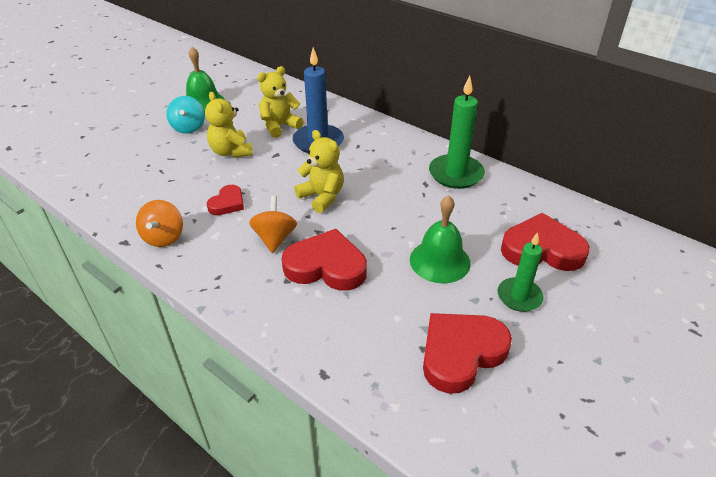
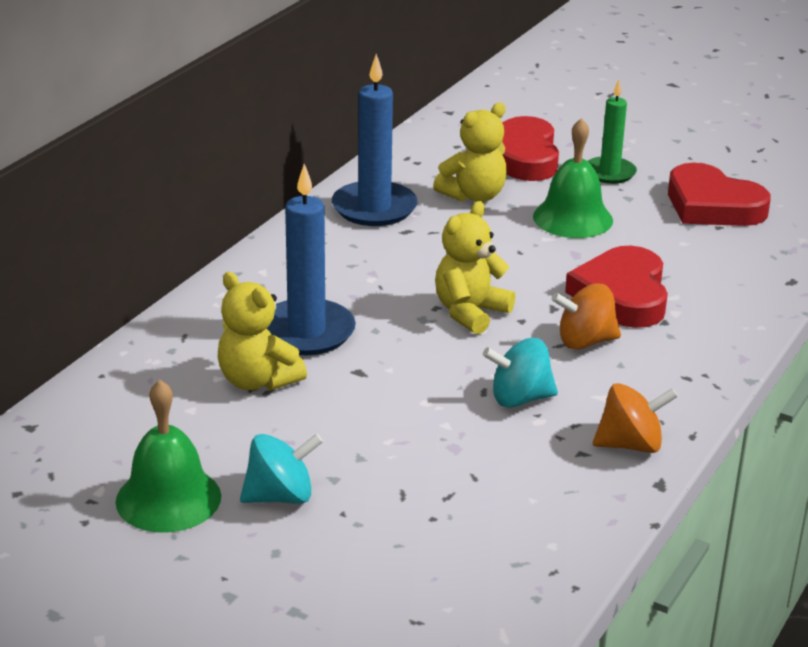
camera: 100 degrees left, 10 degrees down
(227, 203) = (519, 398): red heart -> turquoise spinning top
(231, 152) = (362, 423): yellow teddy bear -> yellow teddy bear (474, 196)
(456, 174) = (374, 208): green candle -> blue candle

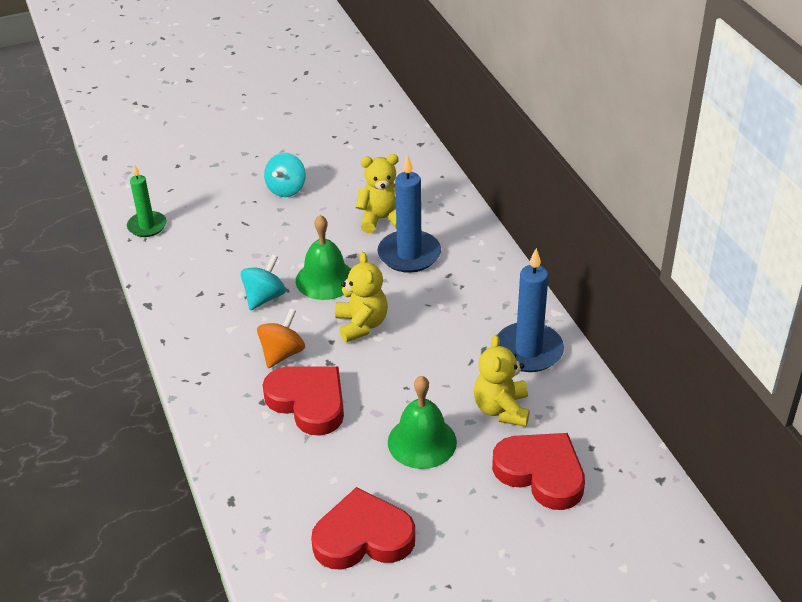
camera: 130 degrees right, 10 degrees up
(168, 498) = (322, 160): green bell -> green bell (325, 279)
(609, 173) = (468, 510): green candle -> green candle (147, 226)
(630, 445) = (184, 313): orange spinning top -> none

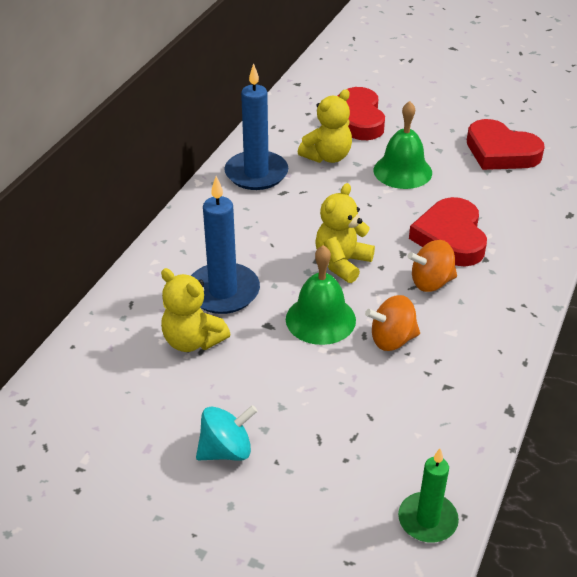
camera: 135 degrees left, 0 degrees up
(264, 297) = (392, 340): turquoise spinning top -> orange spinning top

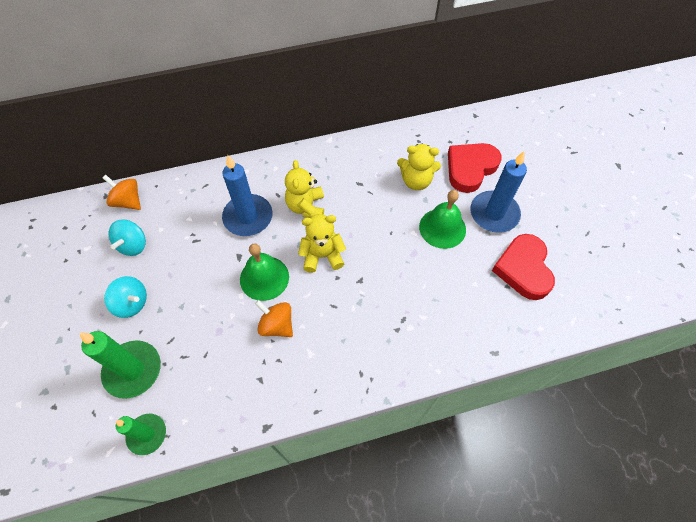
camera: 50 degrees right, 20 degrees up
(139, 409) = (133, 245): none -> turquoise spinning top
(193, 341) = (199, 231): yellow teddy bear -> yellow teddy bear (306, 207)
(256, 173) = (364, 159): blue candle -> blue candle (494, 214)
(325, 493) = (133, 370): none -> green candle
(431, 282) = (346, 313): orange spinning top -> orange spinning top (128, 201)
(450, 237) = (400, 296): red heart -> none

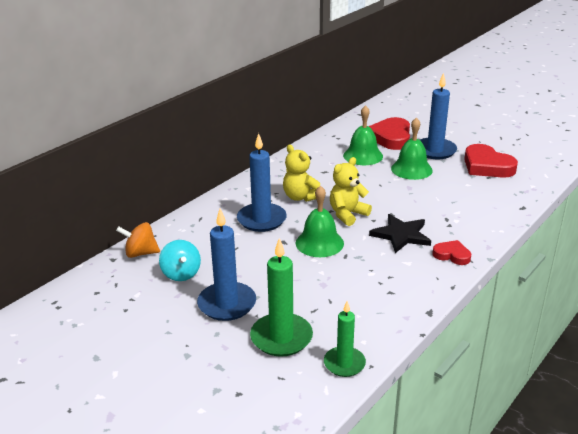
camera: 35 degrees left, 30 degrees down
(132, 303) = (227, 304): turquoise spinning top -> blue candle
(277, 325) = (363, 261): orange spinning top -> none
(340, 314) = (401, 235): none -> black star
(357, 371) = (452, 255): none -> red heart
(416, 181) = (363, 155): yellow teddy bear -> green bell

